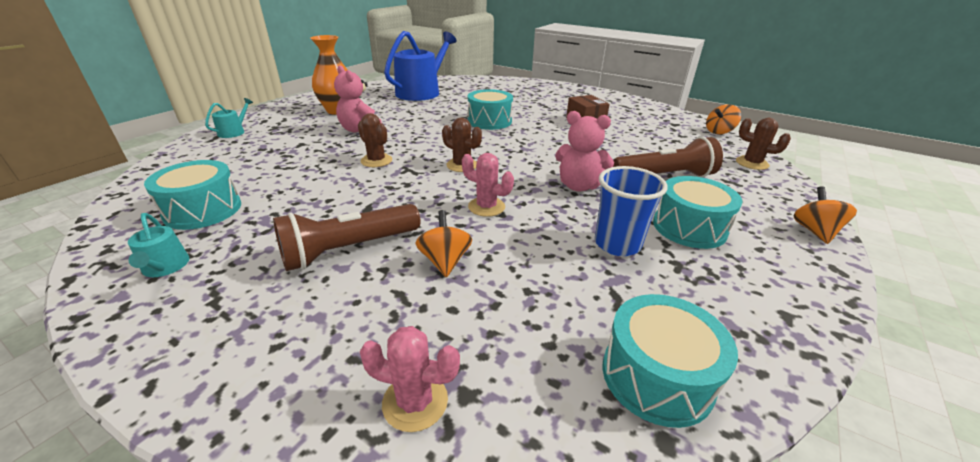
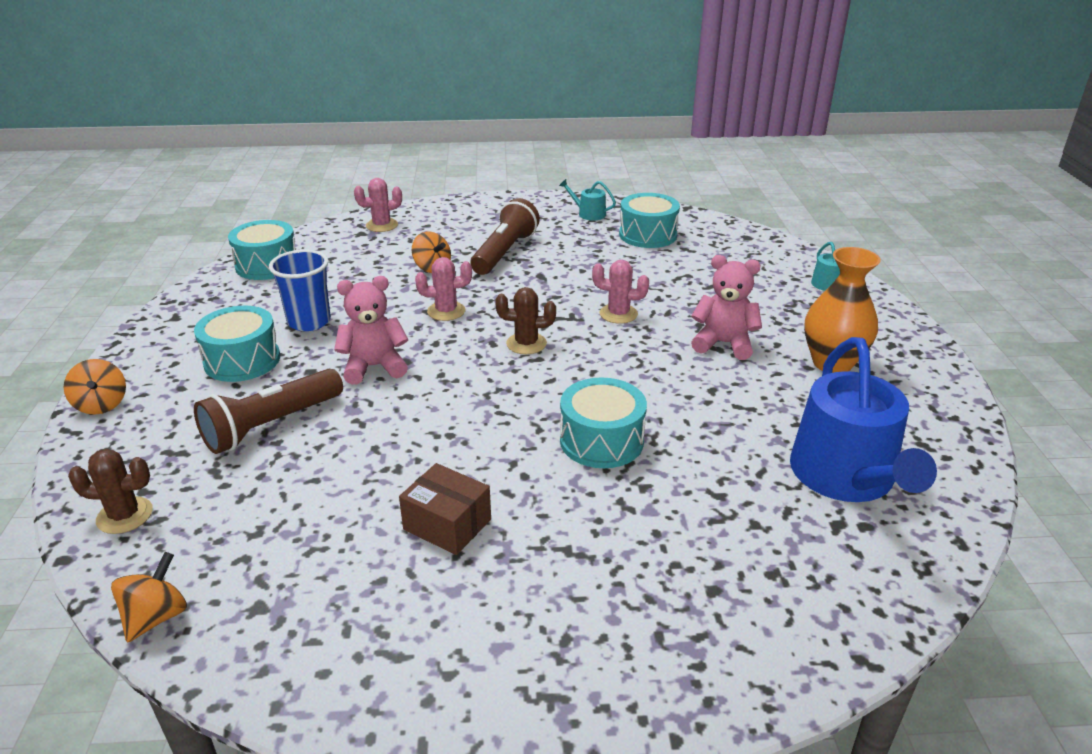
camera: 145 degrees right, 0 degrees up
(376, 161) = (618, 314): brown cactus -> pink cactus

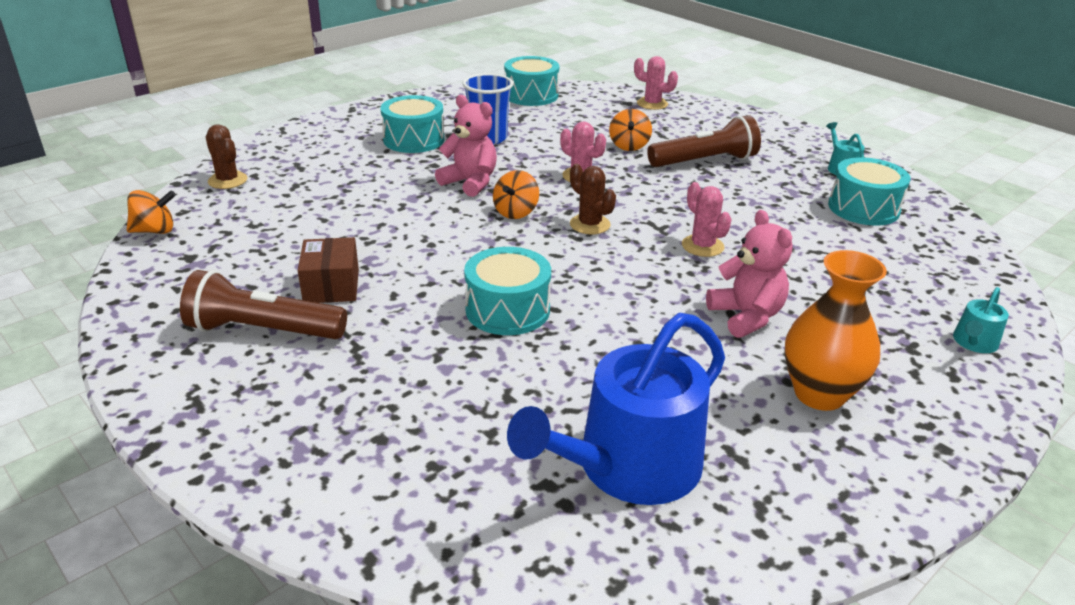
camera: 50 degrees right, 0 degrees up
(101, 405) = (315, 125): orange spinning top -> orange spinning top (516, 212)
(271, 425) = (360, 180): brown flashlight -> brown flashlight (263, 330)

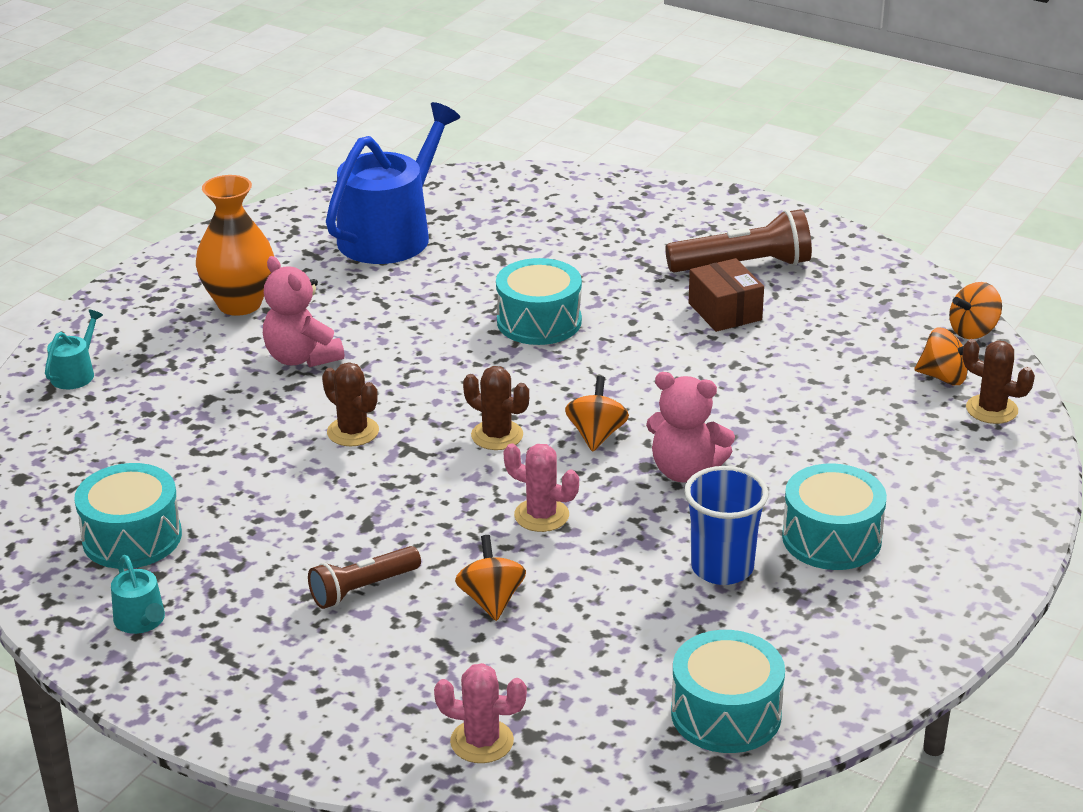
camera: 165 degrees right, 0 degrees up
(228, 204) = (944, 377): none -> orange spinning top
(702, 246) = (353, 432): pink cactus -> brown cactus
(704, 161) = (363, 589): brown flashlight -> brown flashlight, size x0.64

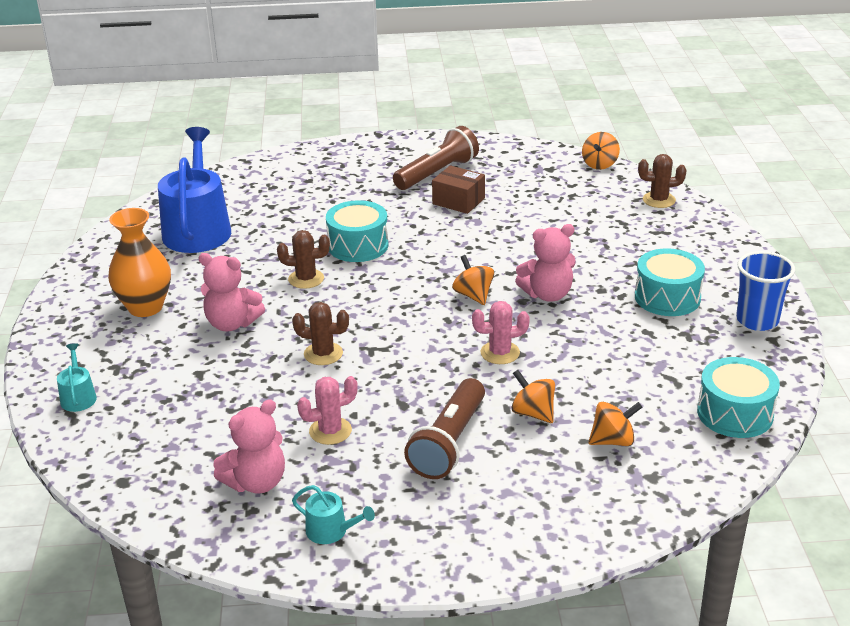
camera: 35 degrees left, 0 degrees up
(132, 537) = (256, 482): turquoise drum -> pink teddy bear
(363, 589) = (449, 442): brown flashlight -> brown flashlight, size x1.56
(482, 741) = (631, 495): pink cactus -> pink cactus (330, 431)
(497, 435) = (416, 319): brown cactus -> brown cactus (306, 279)
(722, 568) = (633, 337): blue cup -> blue cup (757, 320)
(944, 377) = (615, 193): orange spinning top -> orange spinning top (613, 441)

